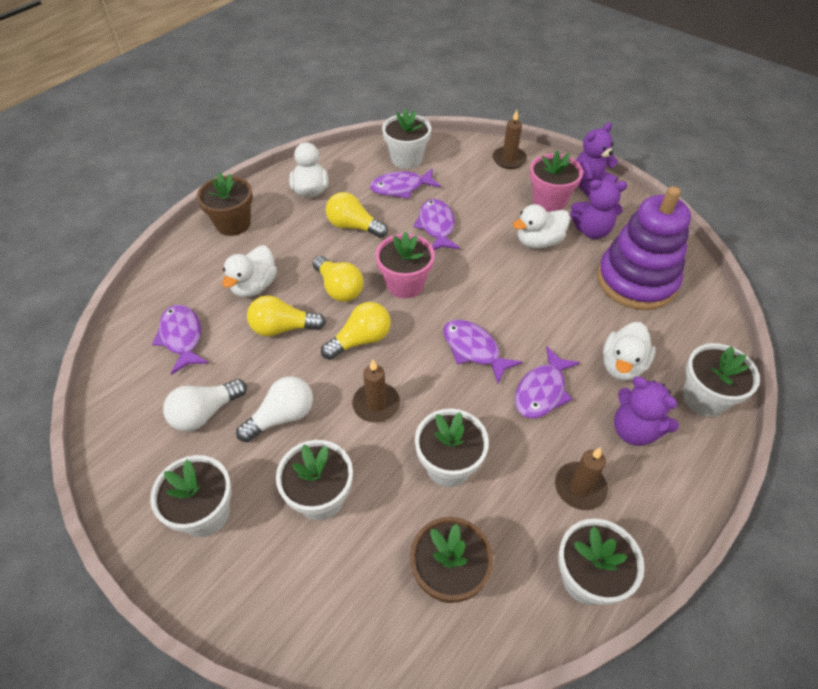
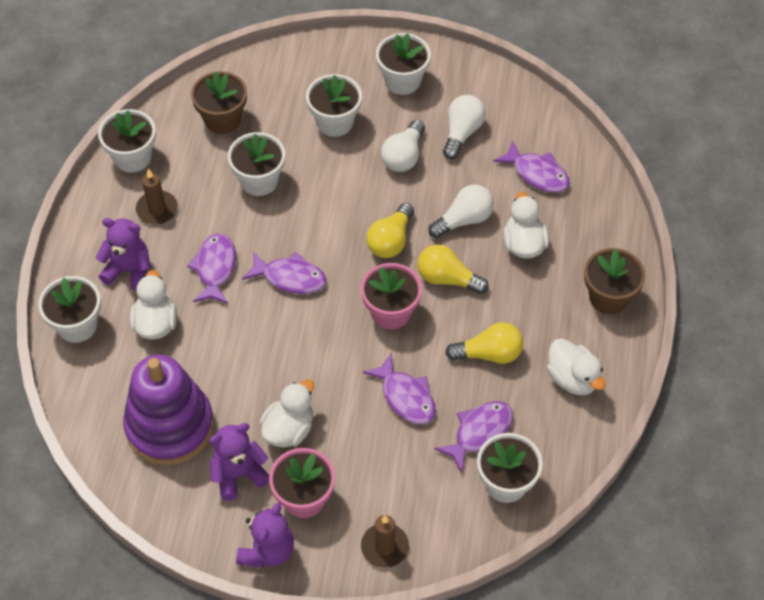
camera: 150 degrees right, 5 degrees up
(283, 328) = (464, 220): yellow light bulb -> white light bulb
(376, 404) = (341, 197): brown candle -> none

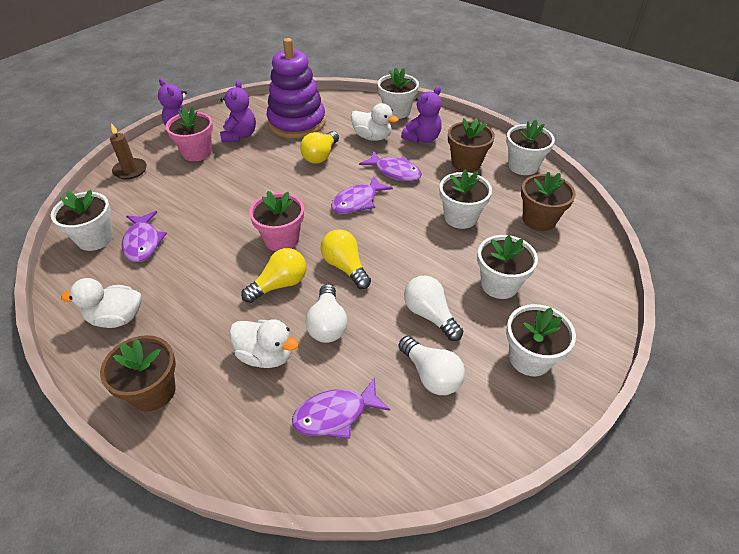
camera: 120 degrees right, 10 degrees down
(157, 209) = (466, 163): brown candle -> brown flower pot
(289, 429) = (245, 162): white duck -> none
(405, 397) = (209, 218): purple fish -> none
(489, 354) = (192, 277): yellow light bulb -> yellow light bulb (320, 156)

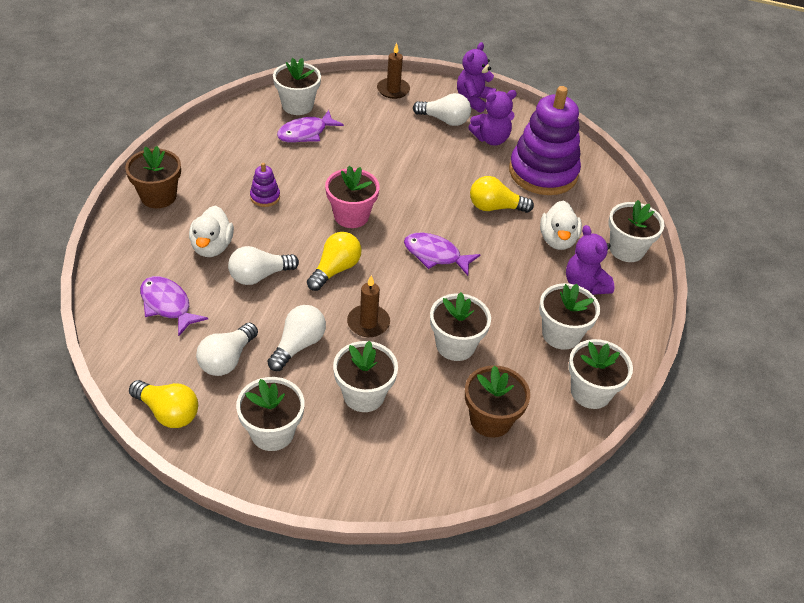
camera: 65 degrees right, 0 degrees up
(116, 318) = (219, 151): white duck -> none
(197, 152) = (444, 120): pink flower pot -> white light bulb
(216, 295) = (265, 197): none -> purple stacking toy
(280, 284) = (293, 232): yellow light bulb -> yellow light bulb (168, 412)
(395, 172) = (504, 273): purple fish -> none
(419, 261) = (368, 323): none -> brown candle
(422, 138) = (585, 284): purple teddy bear -> purple teddy bear turned 45 degrees clockwise
(466, 163) = (561, 334): brown flower pot -> white flower pot

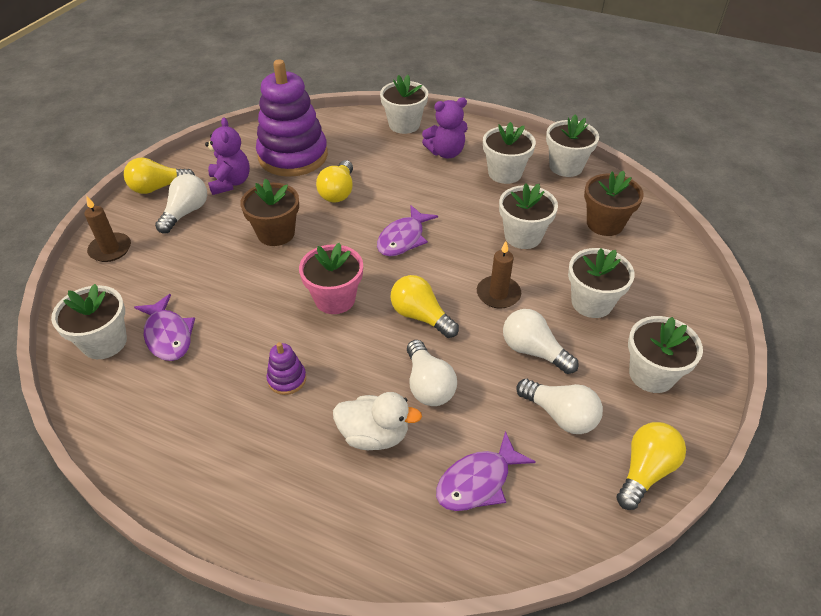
camera: 80 degrees left, 0 degrees up
(158, 196) = (261, 506): brown flower pot -> brown flower pot (276, 233)
(473, 100) = (158, 188): purple teddy bear -> yellow light bulb
(557, 240) = (389, 160): white duck -> none

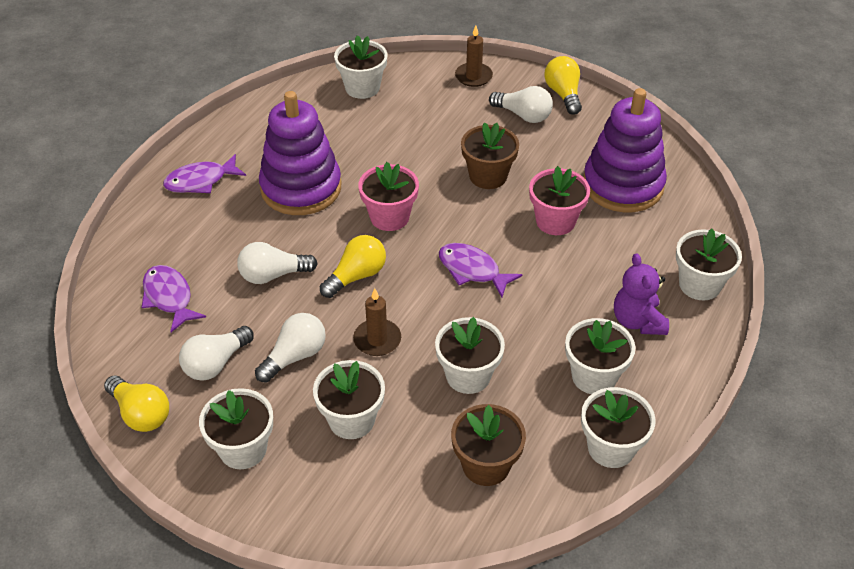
camera: 95 degrees right, 0 degrees up
(168, 335) = (363, 119): purple fish -> purple fish (200, 181)
(230, 183) = (572, 141): purple teddy bear -> none
(287, 379) = (301, 188): purple stacking toy -> purple stacking toy, size x2.48
(338, 192) = (555, 221): yellow light bulb -> pink flower pot
(374, 435) = (231, 238): white duck -> none

